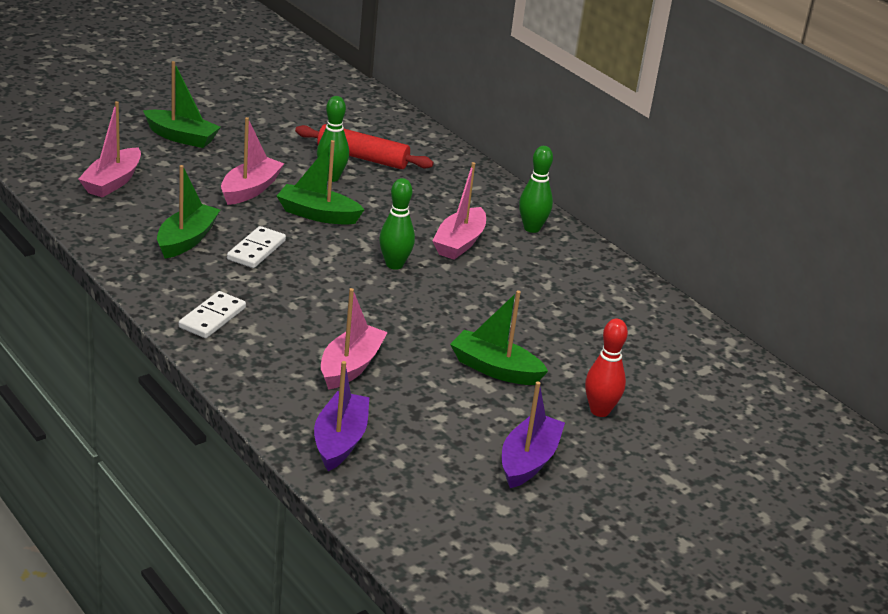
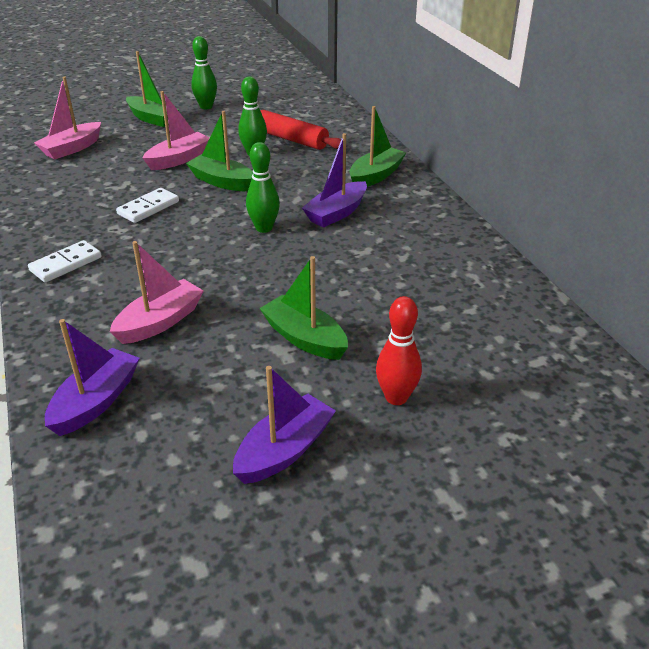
camera: 20 degrees right, 5 degrees up
(186, 240) = (95, 196): green boat -> green boat (375, 176)
(459, 243) = (336, 213): pink boat -> purple boat
(532, 228) = (413, 204): green bowling pin -> green bowling pin (206, 107)

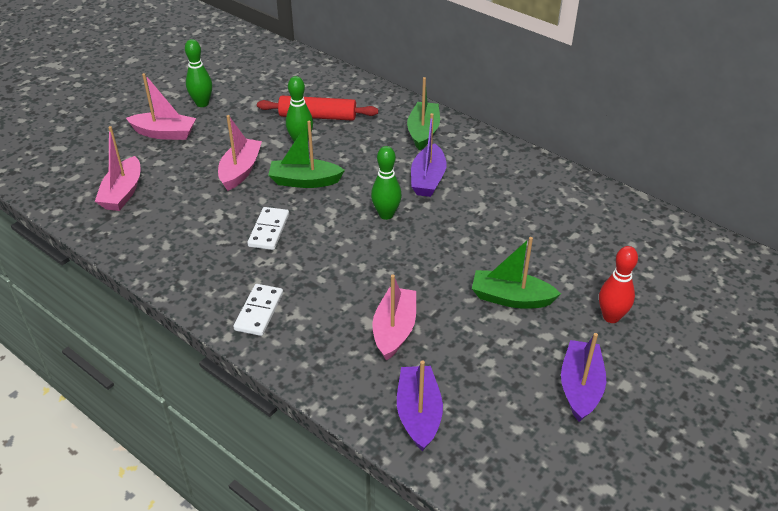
camera: 30 degrees left, 5 degrees up
(152, 119) = (164, 133): green boat -> pink boat

